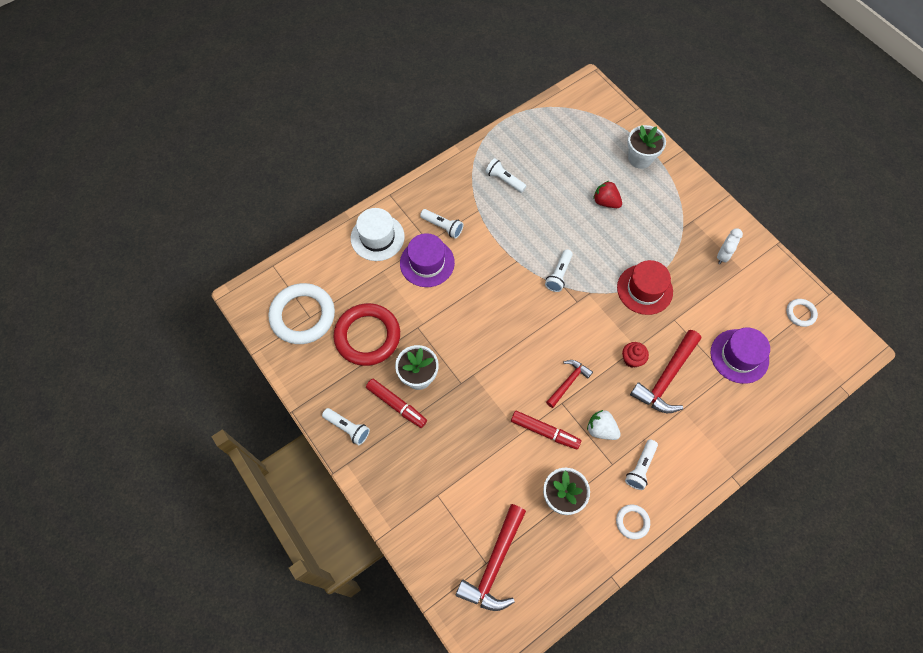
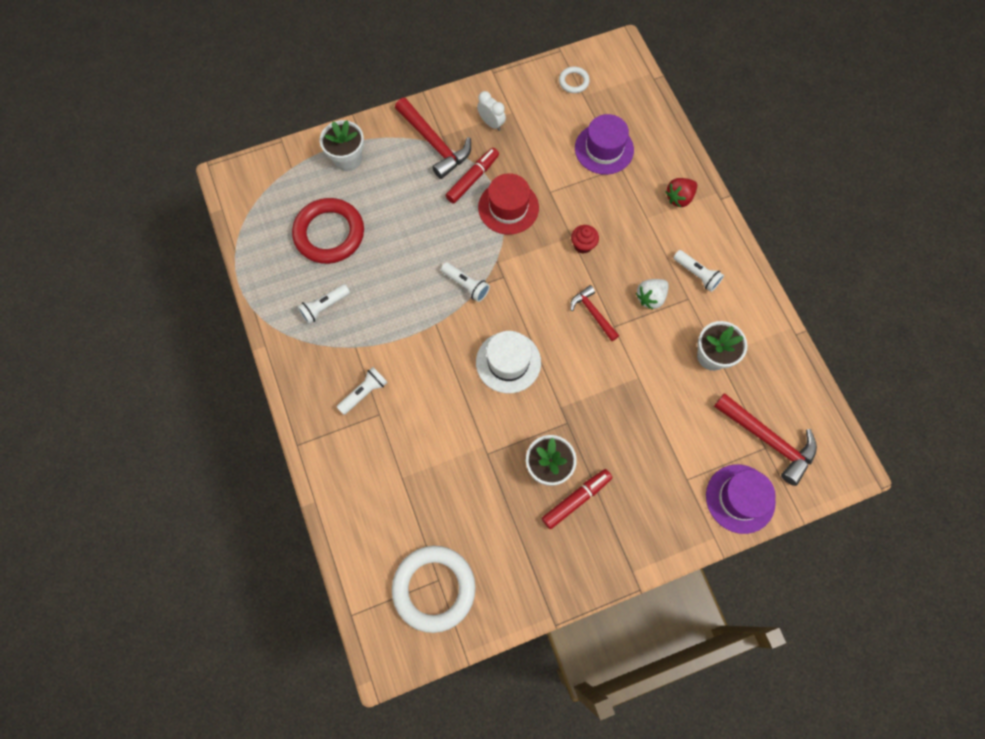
camera: 75 degrees left, 5 degrees up
(348, 428) = (591, 561): white flashlight -> none
(367, 336) = (483, 514): red ring -> red ring (329, 233)
(377, 237) = (353, 473): white hat -> white hat (508, 362)
(427, 263) = (407, 423): purple hat -> purple hat (740, 498)
(545, 432) = (641, 352): red marker -> red marker (472, 179)
(606, 202) = (391, 210): red strawberry -> red strawberry (679, 198)
(632, 522) = (748, 299): white ring -> none
(666, 378) = (610, 220): red hammer -> red hammer (434, 144)

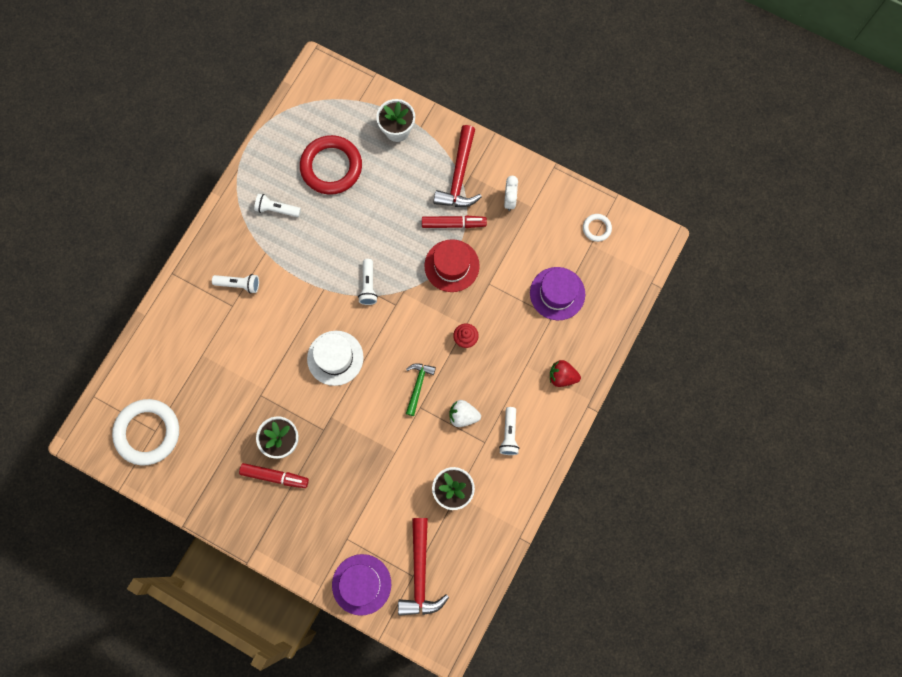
camera: 50 degrees right, 5 degrees up
(593, 313) = (418, 385): red hammer -> green hammer

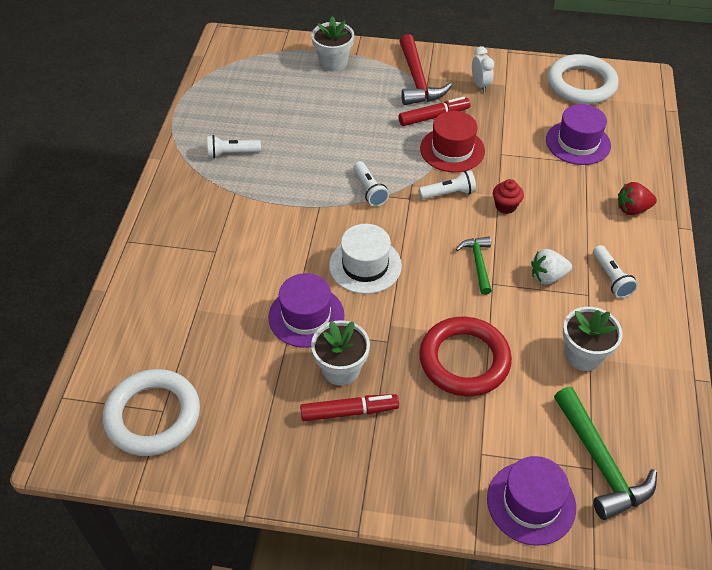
camera: 20 degrees left, 25 degrees down
(239, 284) = (215, 229): white flashlight -> white flashlight (449, 193)
(276, 388) = (306, 316): none -> purple hat
(331, 167) = (277, 105): red ring -> red ring (464, 360)
(420, 574) = (600, 462): red hammer -> green hammer
(596, 228) = (581, 84): white ring -> white ring, size x2.16

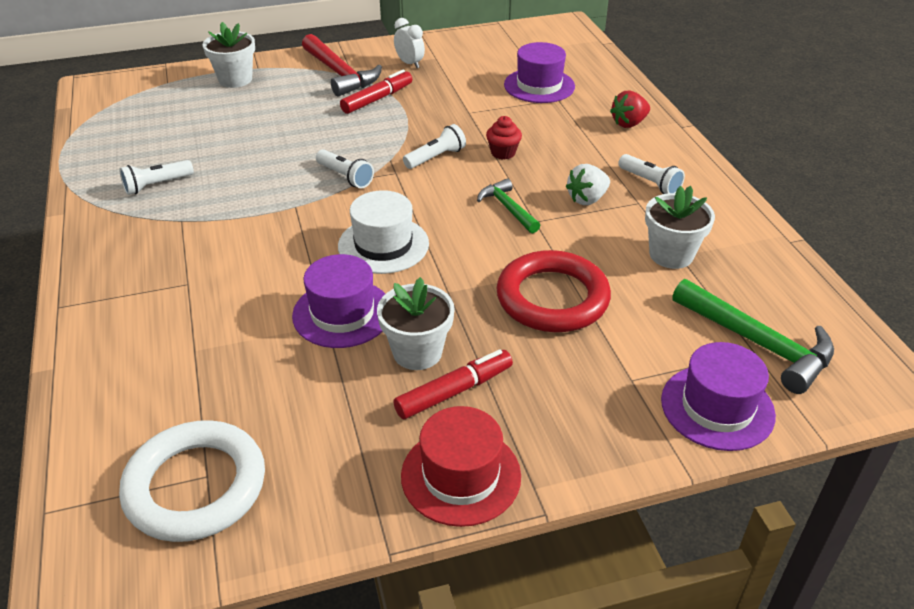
camera: 25 degrees left, 10 degrees down
(452, 149) = (415, 121): red hat -> red hat (461, 475)
(581, 84) = (510, 41): white ring -> none

